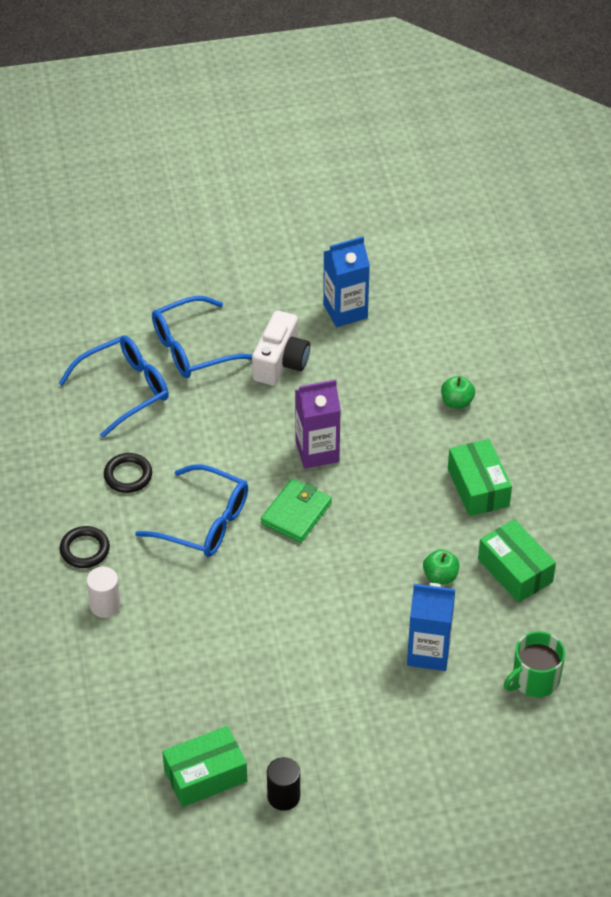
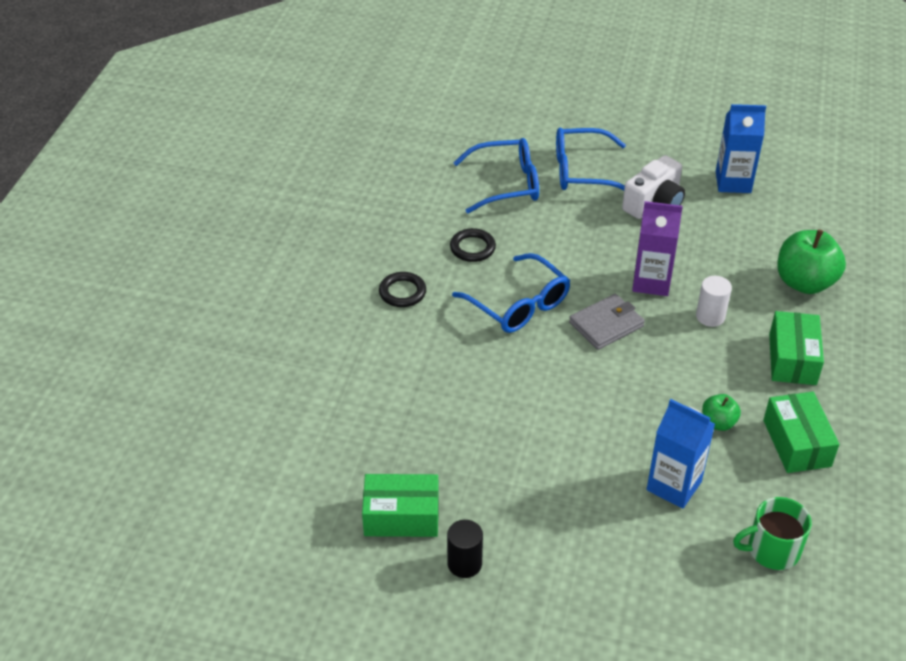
camera: 25 degrees right, 5 degrees down
(105, 605) = (394, 341): white cylinder -> white cylinder (710, 316)
(296, 513) = (606, 325): green wallet -> grey wallet
(457, 402) = (804, 282): green apple -> green apple, size x1.92

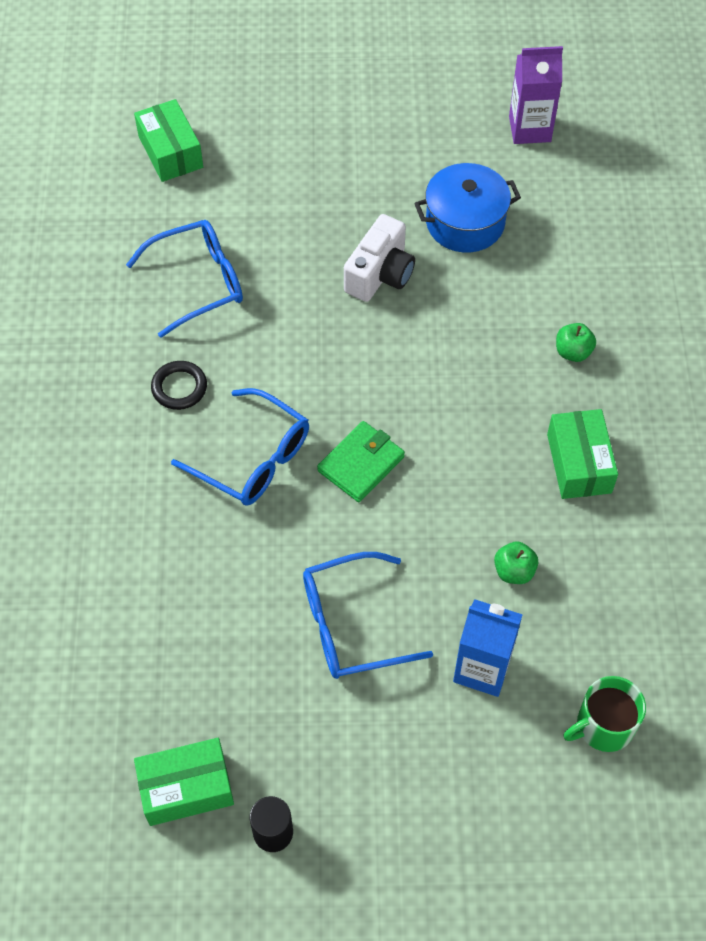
camera: 15 degrees left, 15 degrees up
(402, 292) = (110, 472): black ring -> none
(582, 171) = (285, 243): blue glasses -> blue glasses (351, 625)
(606, 325) = (361, 464): grey wallet -> green wallet
(651, 282) = (400, 390): purple carton -> purple carton (529, 129)
(710, 316) = (476, 425): white cylinder -> none
(733, 182) = (465, 222): blue carton -> blue pot
(796, 443) = (604, 577): green box -> green box (170, 152)
(804, 282) = (573, 352): green apple -> green apple, size x0.52

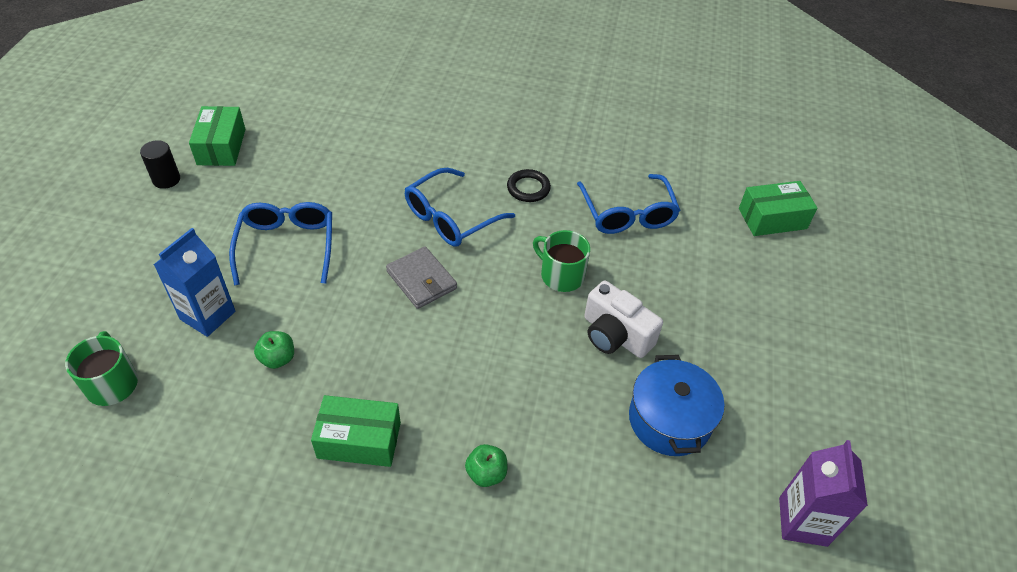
camera: 100 degrees right, 10 degrees down
(313, 332) = (561, 275): none -> green mug
(361, 464) = (421, 280): green wallet -> grey wallet

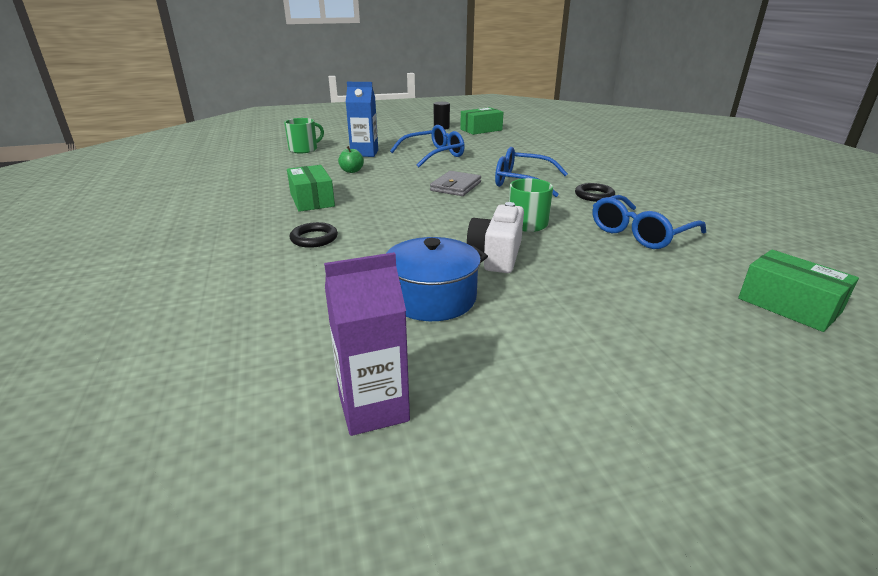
camera: 65 degrees right, 20 degrees down
(486, 473) = (314, 238): green apple -> black ring

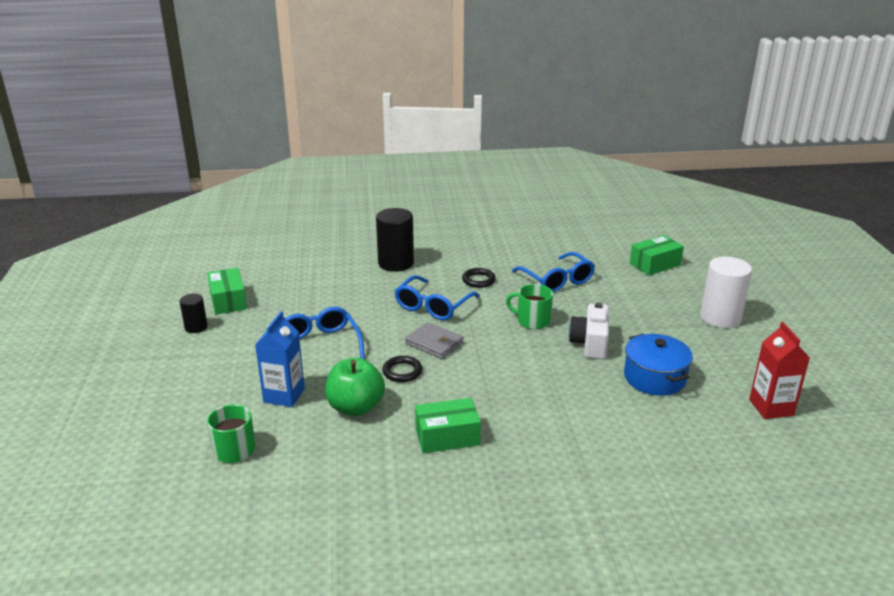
camera: 80 degrees left, 0 degrees up
(314, 238) = (550, 433): black ring -> black ring (402, 371)
(352, 171) = (355, 407): green apple -> green apple, size x1.92
(373, 408) = (771, 407): purple carton -> red carton
(496, 255) = (590, 343): white camera -> white camera turned 75 degrees clockwise
(591, 164) = (396, 263): none -> black cylinder
(657, 369) = (720, 317): none -> white cylinder

